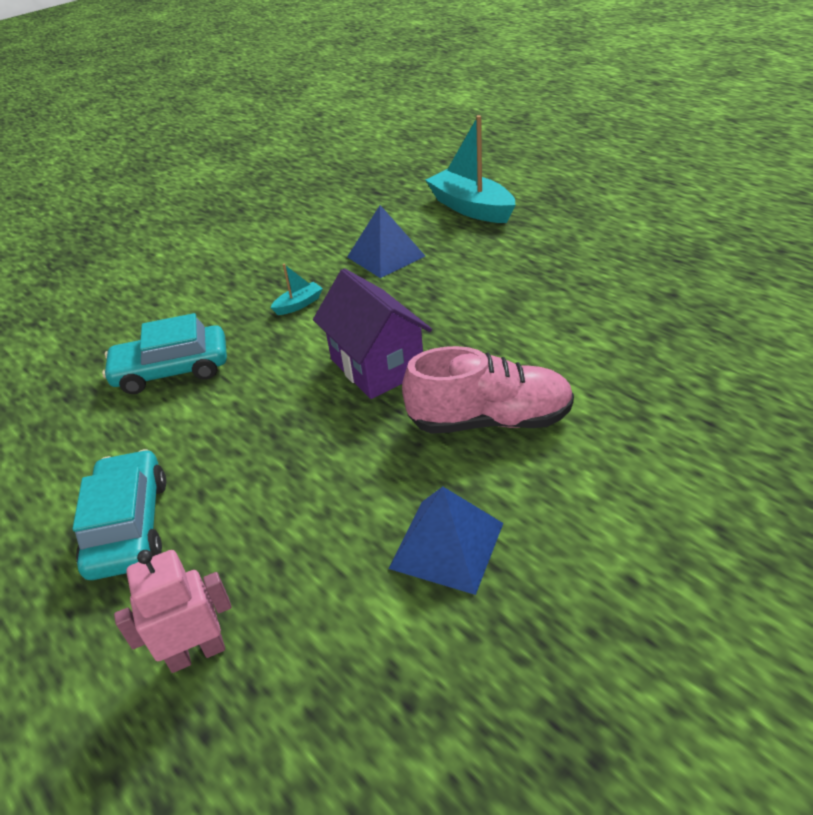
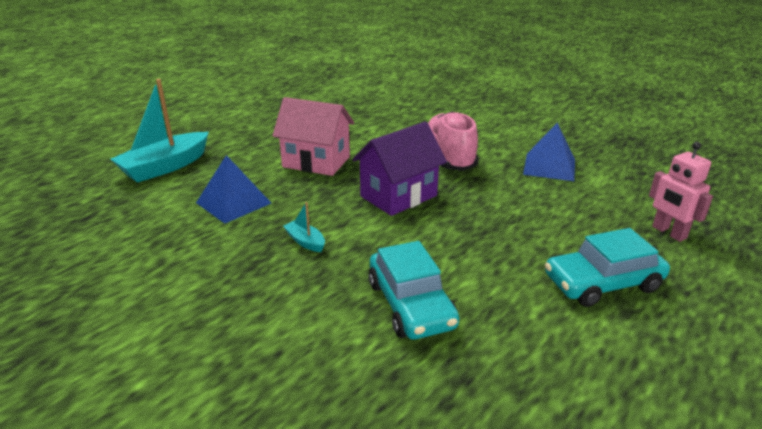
camera: 100 degrees left, 10 degrees down
(478, 299) = (316, 162): none -> pink house

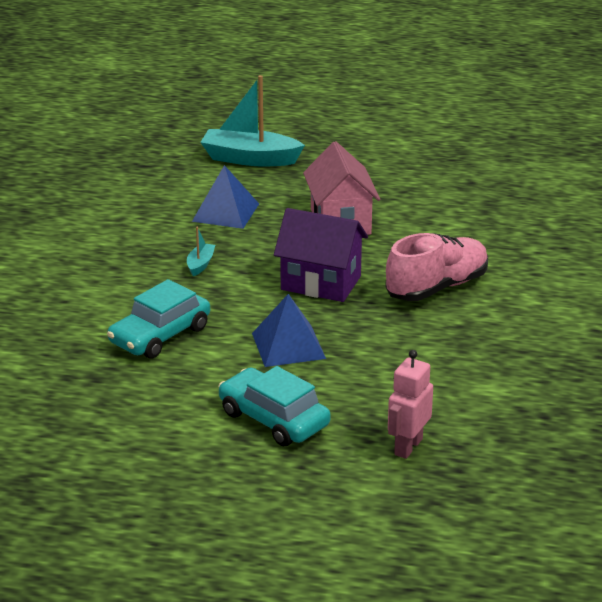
camera: 60 degrees right, 0 degrees up
(549, 166) = (486, 352): blue pyramid -> blue pyramid (288, 345)

